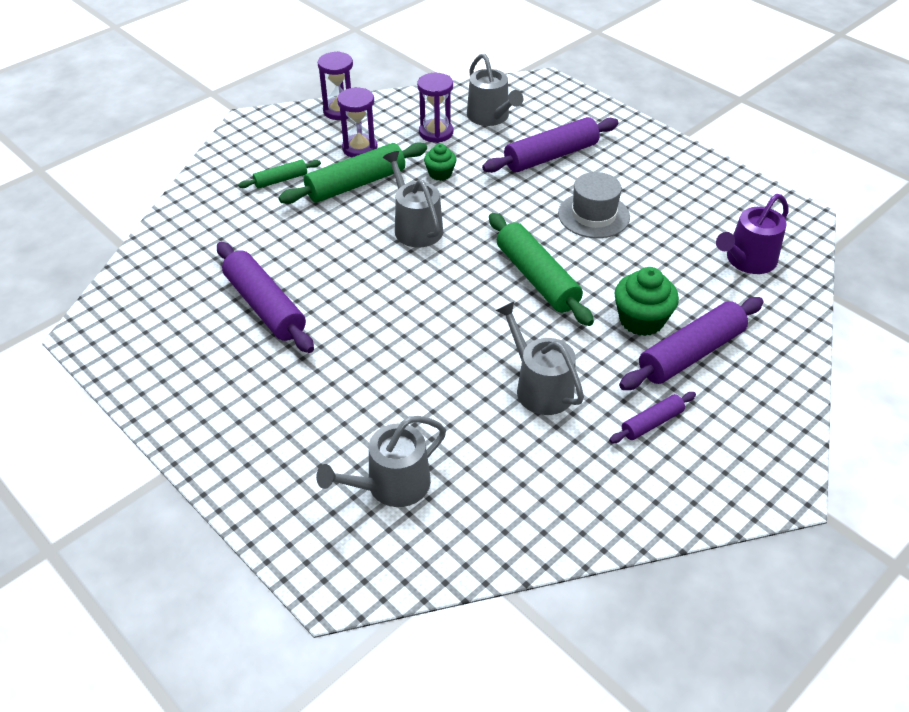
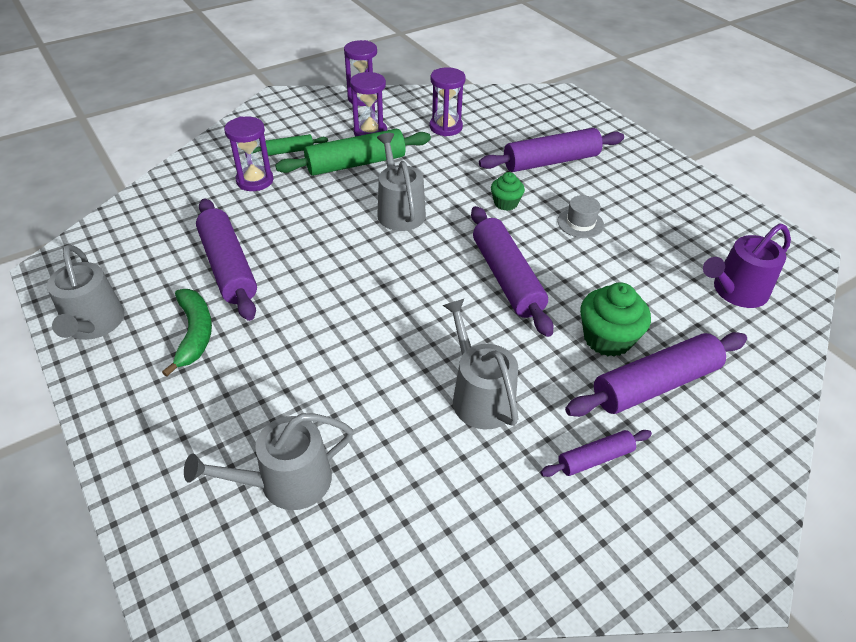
camera: 10 degrees right, 0 degrees up
(257, 373) = (194, 333): none -> green banana
(258, 216) = (255, 181): none -> purple hourglass
(440, 173) = (438, 164): green cupcake -> green cupcake (505, 203)
(490, 117) = (501, 119): grey watering can -> grey watering can (94, 324)
(537, 278) = (507, 278): green rolling pin -> purple rolling pin
(593, 215) = (580, 223): grey hat -> grey hat, size x0.63

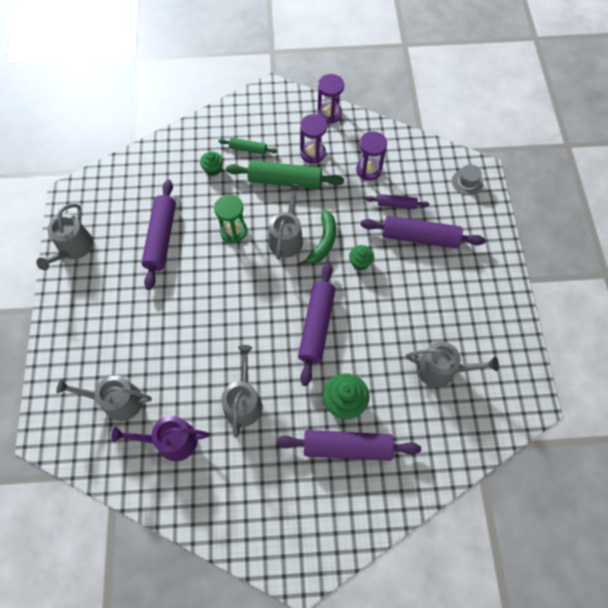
camera: 30 degrees right, 20 degrees up
(194, 333) = (120, 280): green banana -> green banana (323, 242)
(255, 181) = (213, 169): purple hourglass -> green cupcake
(326, 227) = (233, 231): none -> green hourglass
(580, 223) = (397, 303): grey hat -> grey hat (467, 182)
(595, 458) = (277, 473): purple rolling pin -> purple rolling pin (396, 204)
(683, 262) = (441, 369): none -> grey watering can
(736, 291) = (456, 410): purple watering can -> purple watering can (171, 441)

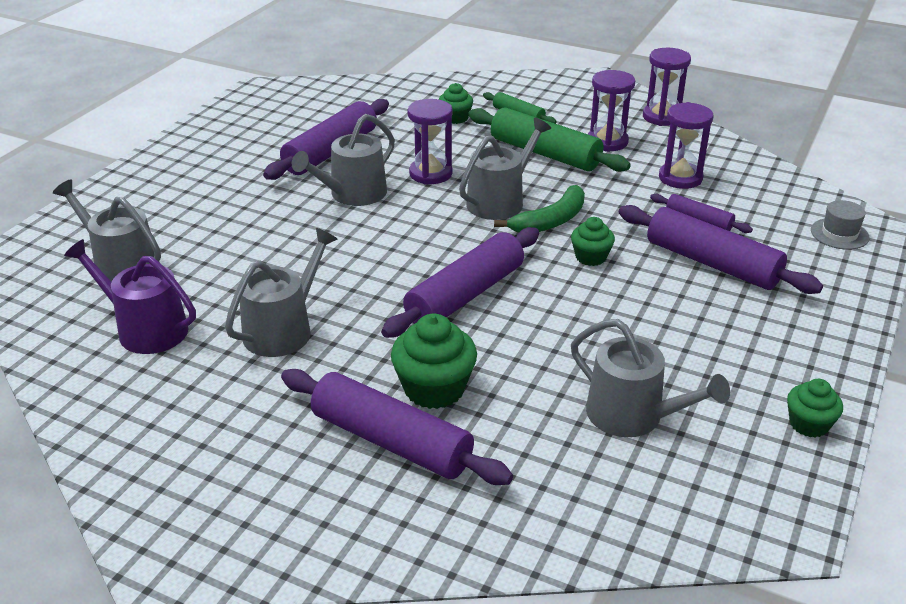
camera: 30 degrees right, 30 degrees down
(73, 248) = (217, 128): grey watering can -> grey watering can (353, 194)
(233, 231) = (430, 174): green hourglass -> purple hourglass
(514, 333) = (809, 424): none -> green cupcake

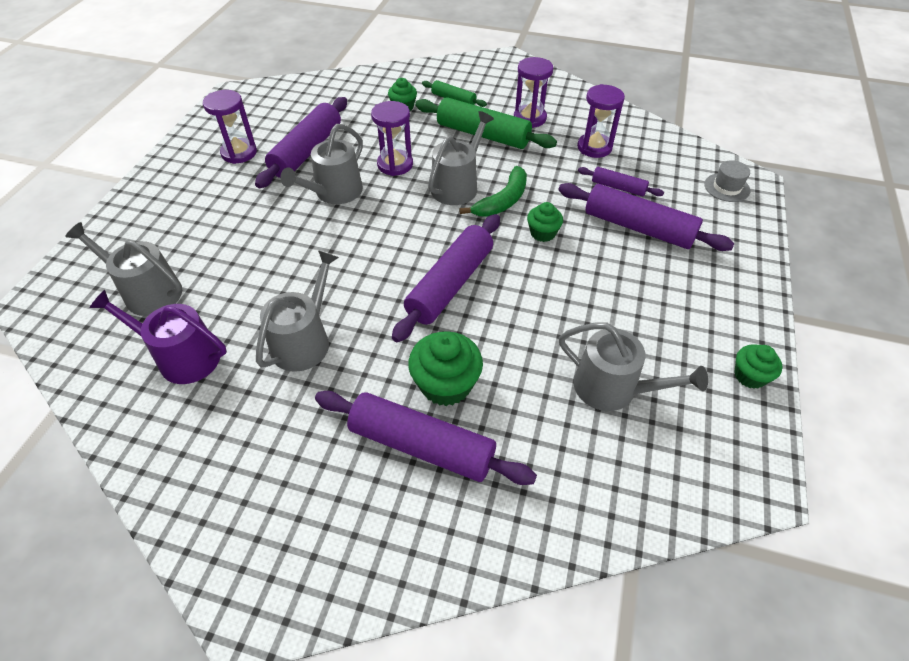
camera: 10 degrees left, 15 degrees up
(662, 117) = (566, 90): purple hourglass -> purple hourglass (239, 153)

